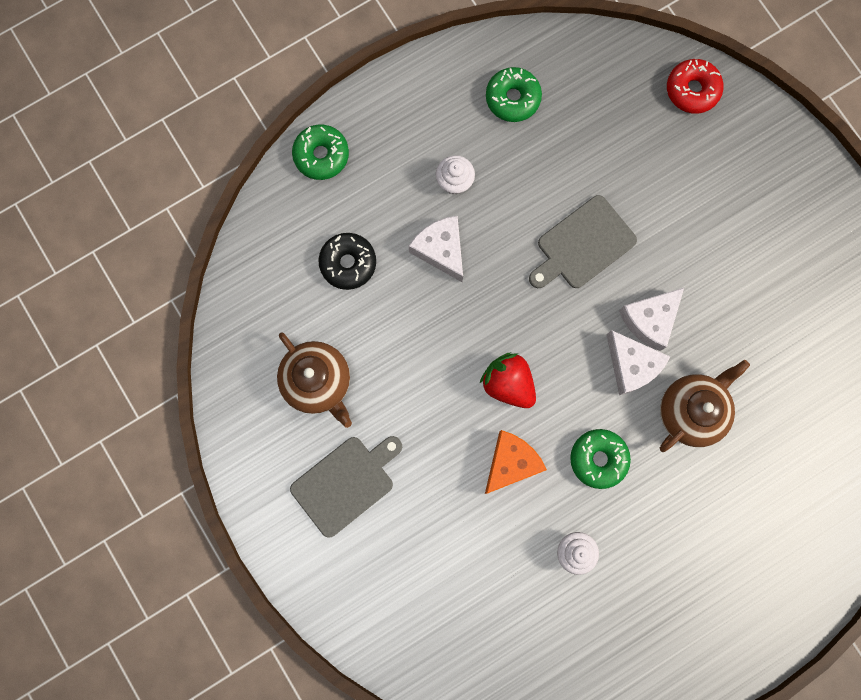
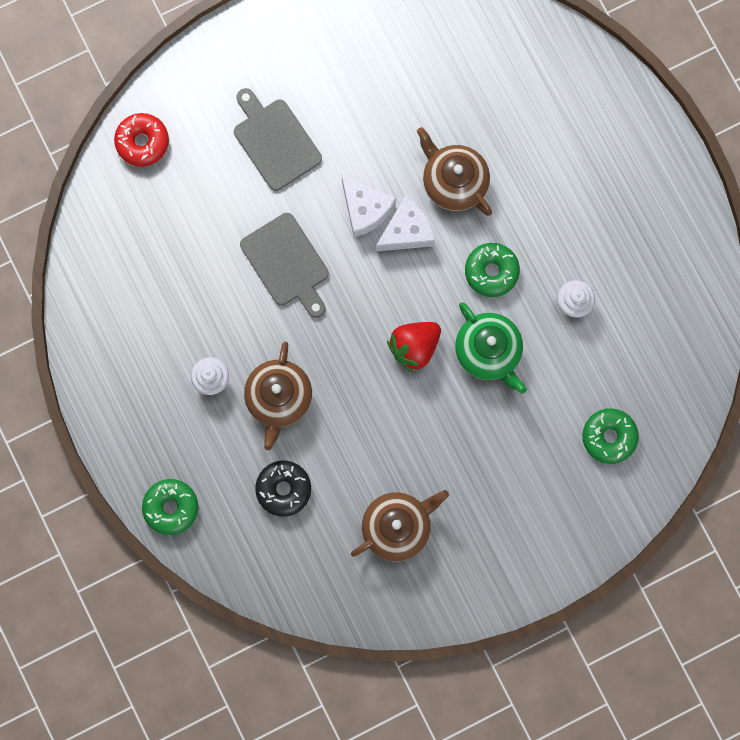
camera: 85 degrees left, 0 degrees up
(346, 483) = (495, 507): grey cutting board -> grey cutting board (275, 141)
(441, 250) = (279, 398): white cheese -> brown teapot
(511, 462) = (488, 351): orange cheese -> green teapot
(512, 98) = (132, 314): green donut -> green donut (609, 437)

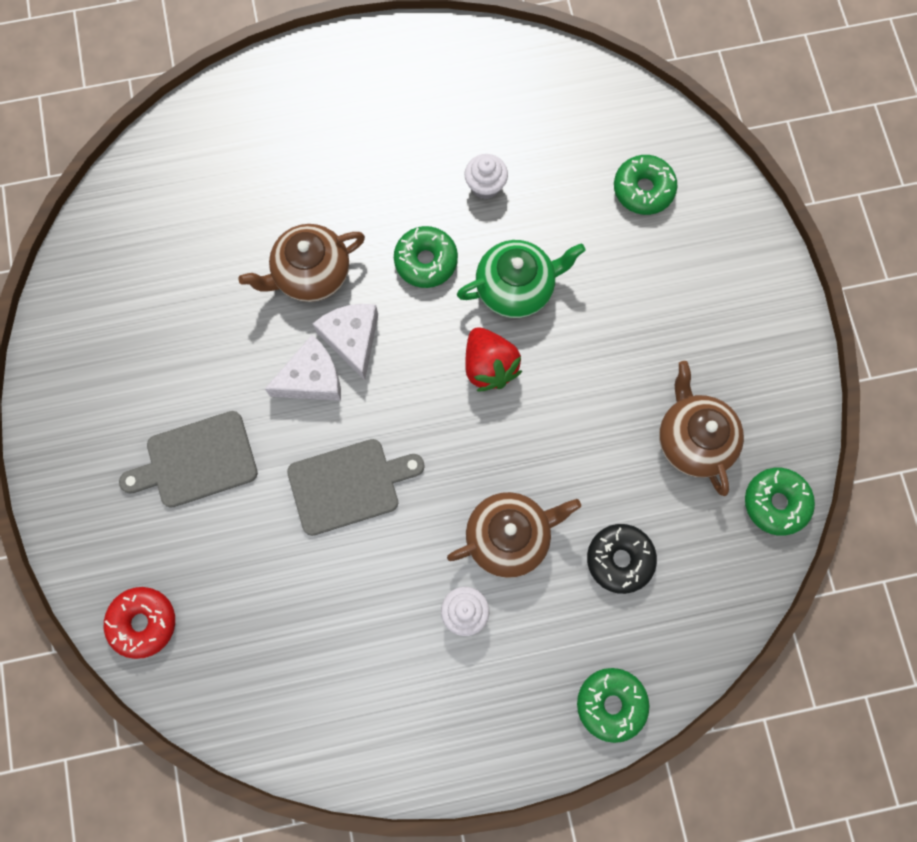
camera: 75 degrees left, 5 degrees down
(279, 398) = (509, 537): brown teapot -> brown teapot turned 45 degrees counterclockwise
(362, 604) = (776, 503): none -> green donut

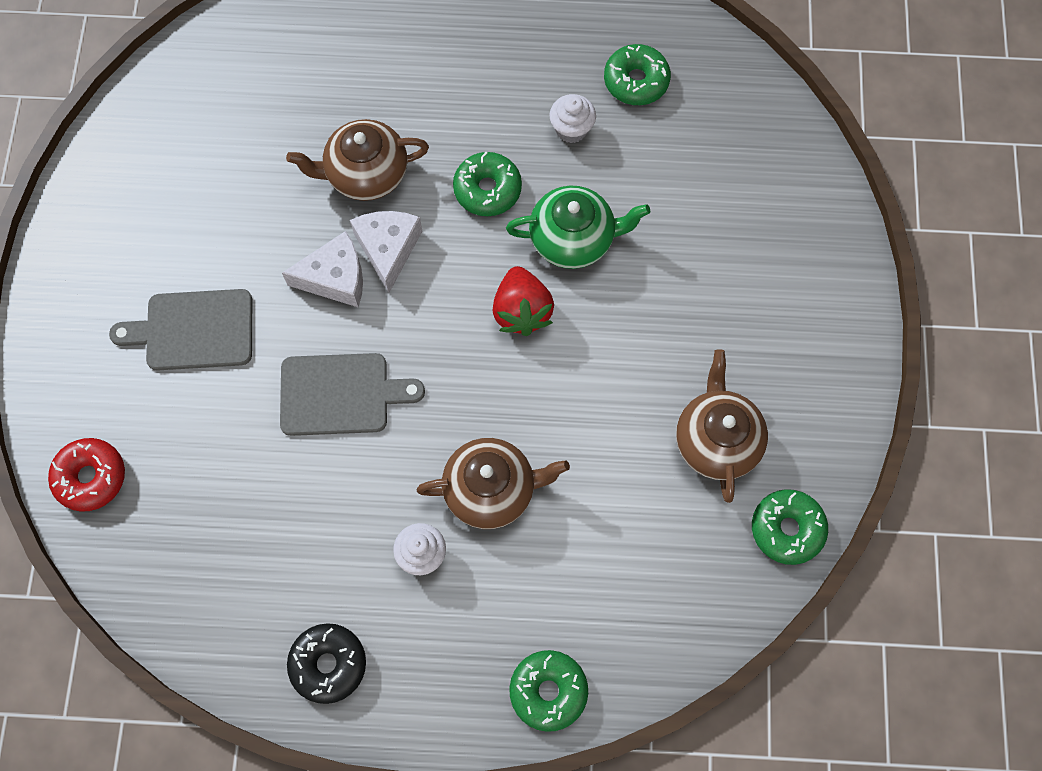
camera: 15 degrees right, 5 degrees down
(619, 559) = (601, 544): black donut -> black donut (328, 664)
(643, 189) = (737, 172): green donut -> green donut (636, 81)

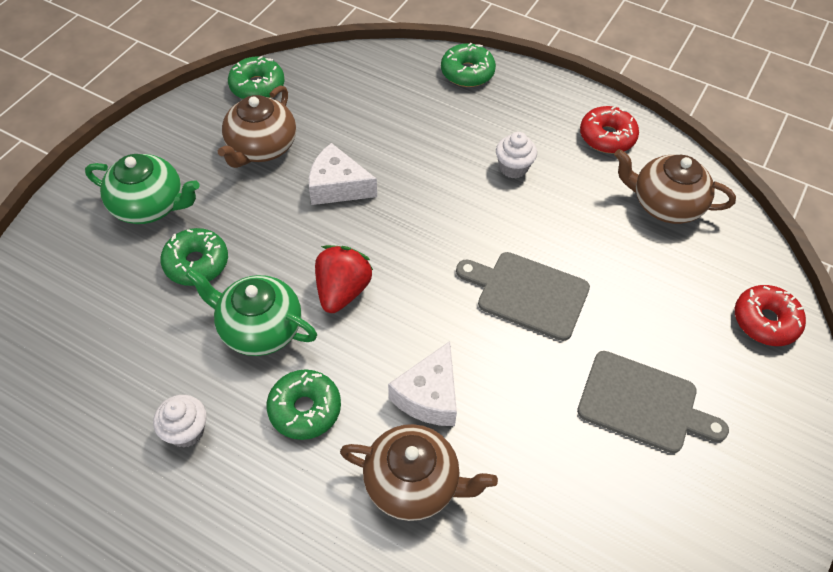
camera: 155 degrees left, 15 degrees down
(328, 664) = (607, 137): black donut -> red donut
(335, 278) = (490, 391): white cheese -> white cheese (337, 186)
(491, 490) = (442, 184): brown teapot -> brown teapot (665, 204)
(636, 81) = (87, 451): green donut -> green donut (196, 263)
(773, 311) = (150, 205): none -> green teapot

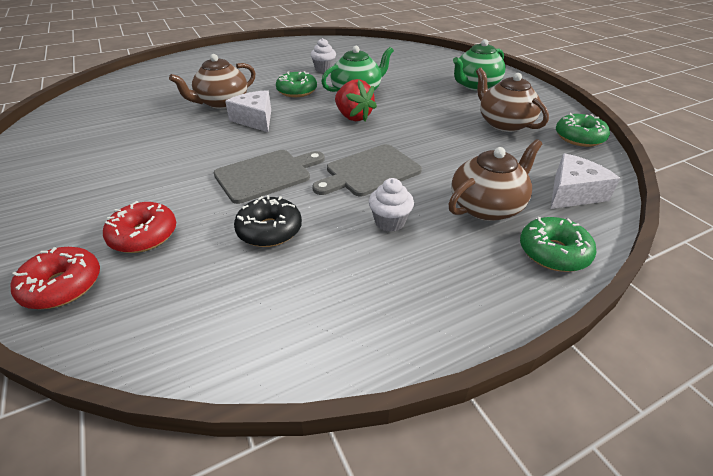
camera: 125 degrees right, 15 degrees down
(196, 263) = (419, 88): green donut -> none
(337, 186) = (442, 138): white cheese -> white cheese (573, 193)
(594, 237) = (269, 230): none -> black donut
(607, 137) = (374, 314): red donut -> red donut (144, 235)
(643, 403) = (133, 182): grey cutting board -> grey cutting board (369, 171)
(665, 204) = (243, 302): brown teapot -> brown teapot (487, 207)

